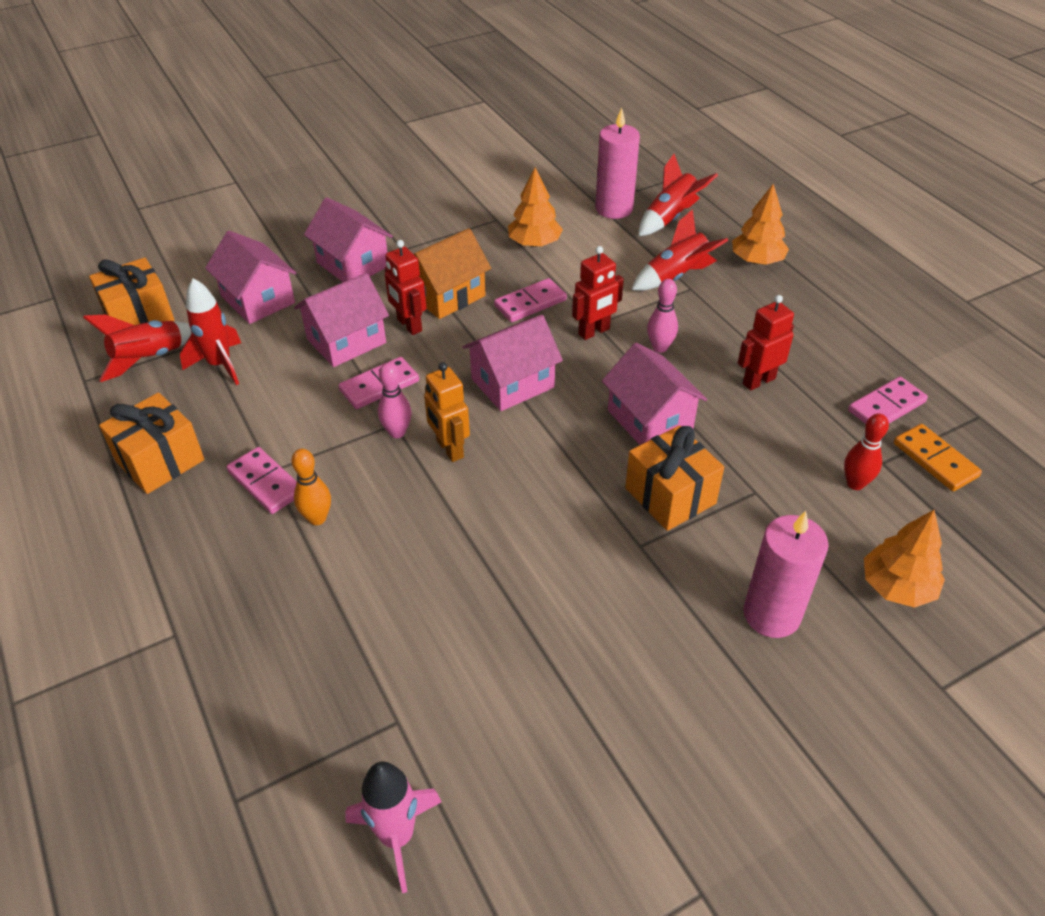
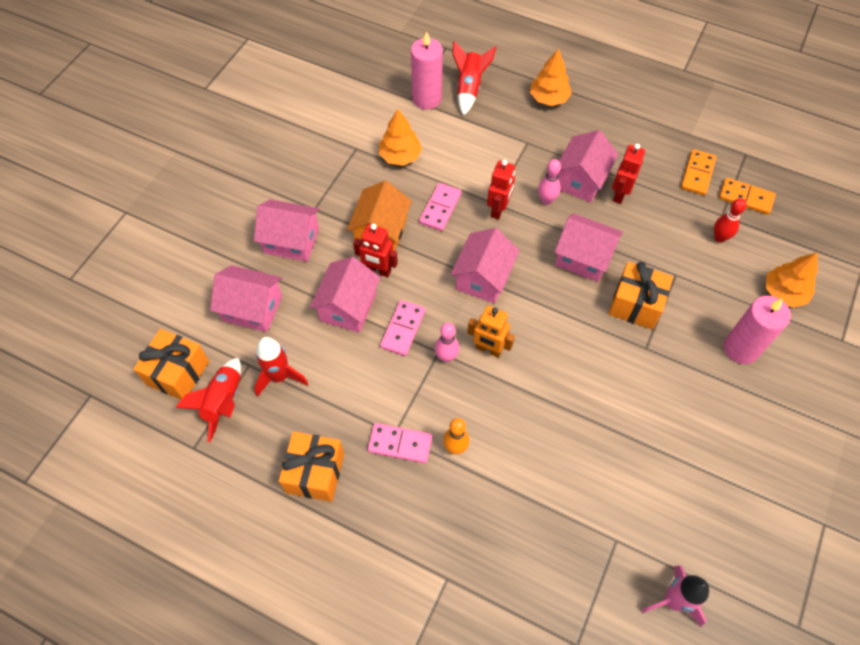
camera: 35 degrees left, 15 degrees up
(676, 276) = (511, 137): red rocket -> none
(722, 347) = (581, 180): none -> pink house
(886, 406) = (697, 174): pink domino -> orange domino

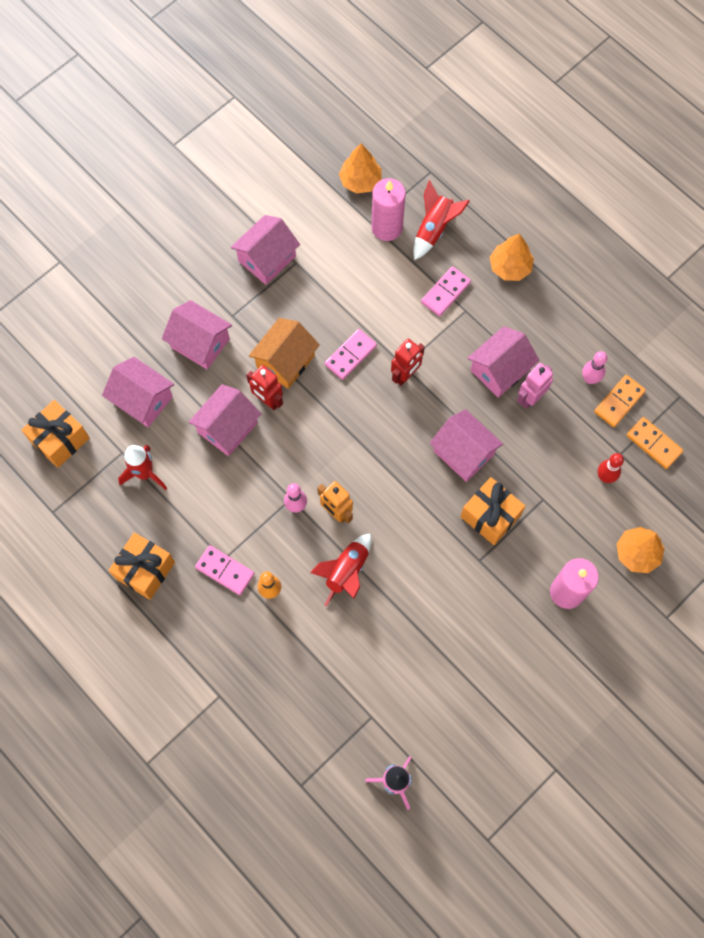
camera: 20 degrees right, 10 degrees up
(224, 402) = (90, 480): red rocket -> red rocket (346, 572)
(400, 156) = (334, 285): orange tree -> orange tree (360, 181)
(403, 329) = (268, 466): pink domino -> pink domino (445, 292)
(483, 278) = (361, 441): pink house -> pink house (267, 259)
(546, 200) = (456, 380): pink bowling pin -> pink bowling pin (590, 379)
(619, 194) = (530, 398): red robot -> pink robot

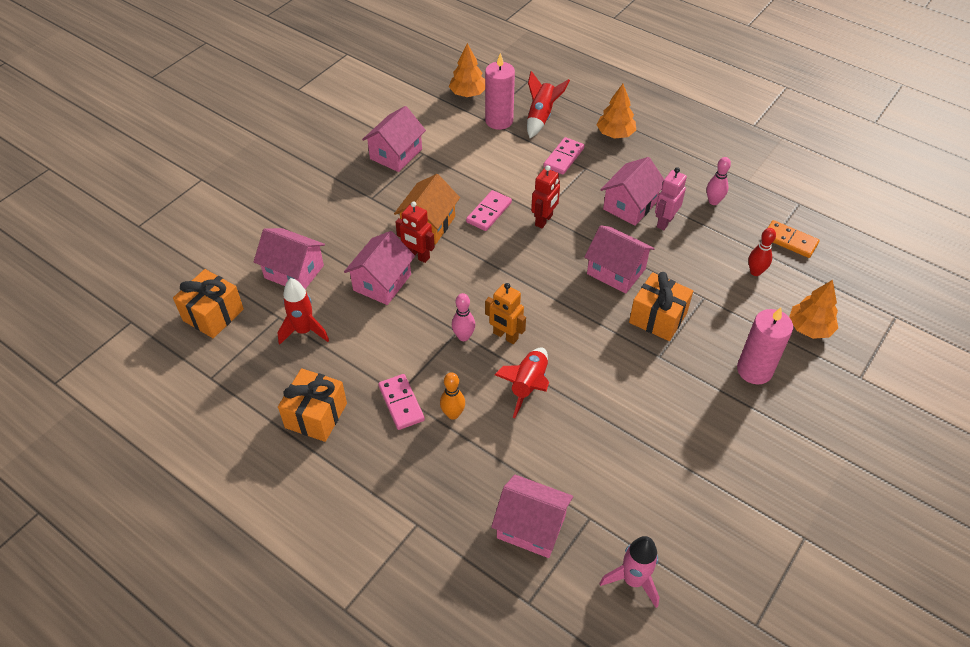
camera: 10 degrees left, 20 degrees down
(200, 343) = (344, 221): pink house -> pink house (531, 526)
(225, 570) = (401, 403): pink domino -> pink domino turned 45 degrees clockwise
(619, 402) = (746, 214): orange domino -> none

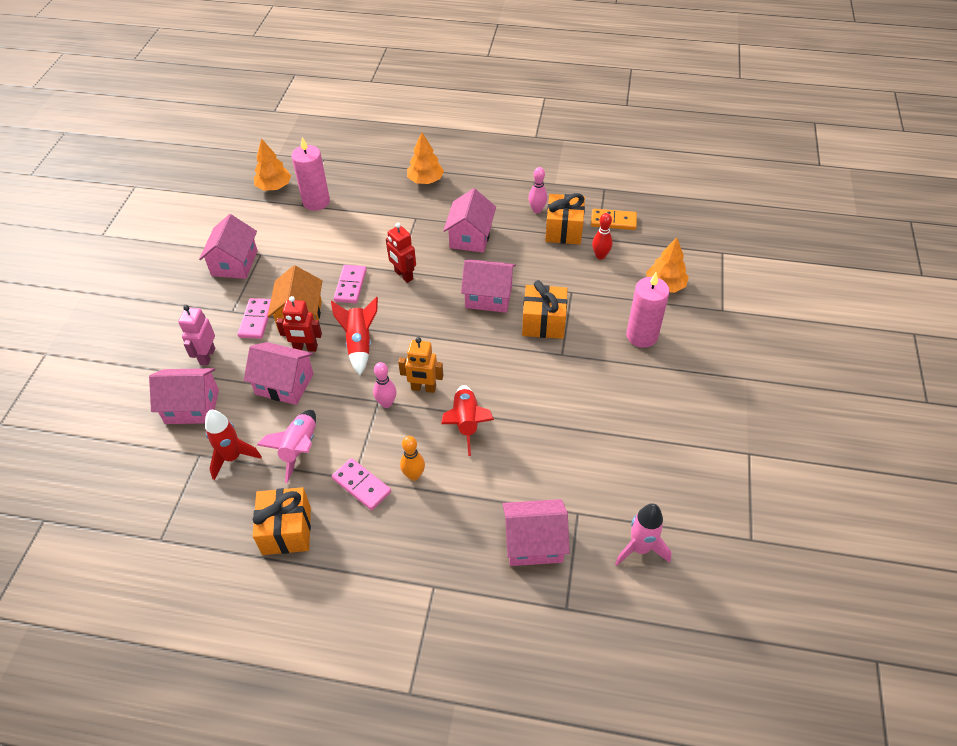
camera: 25 degrees left, 0 degrees up
(213, 315) = (130, 479): orange gift -> orange gift (564, 230)
(365, 347) = (299, 449): none -> pink rocket
(382, 282) = (284, 384): pink house -> pink house turned 75 degrees counterclockwise
(541, 117) = (353, 186): red rocket -> red rocket (359, 344)
(544, 220) = (403, 275): red robot -> red robot turned 135 degrees clockwise
(564, 158) = (392, 215): pink domino -> pink domino (256, 320)
(664, 222) = (506, 241): pink robot -> pink robot (207, 356)

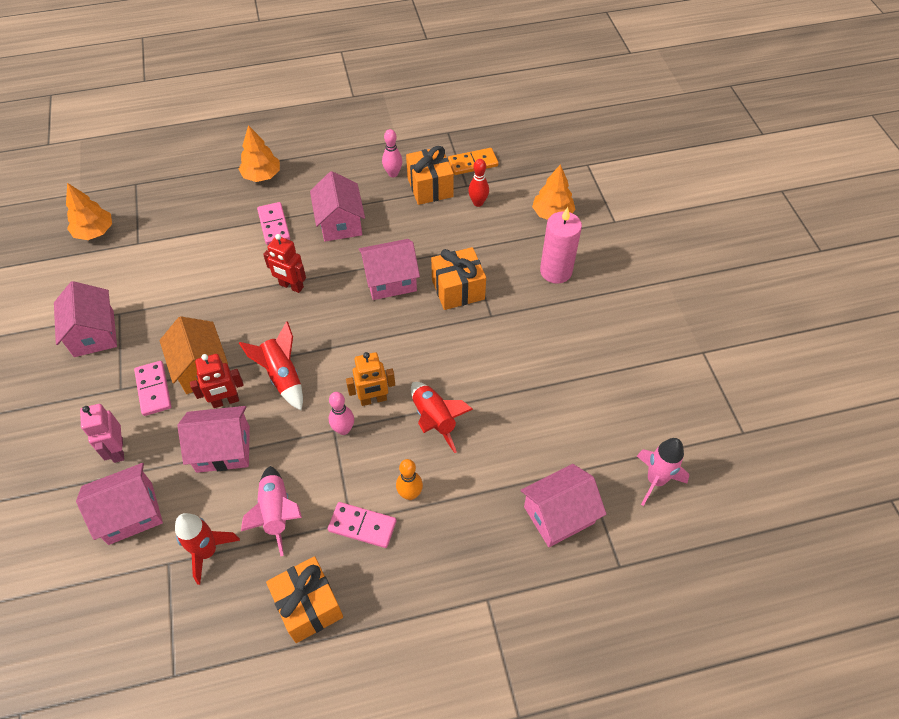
camera: 25 degrees left, 5 degrees up
(316, 202) = (152, 234): pink candle -> none
(350, 285) = (239, 316): pink domino -> pink domino (274, 225)

